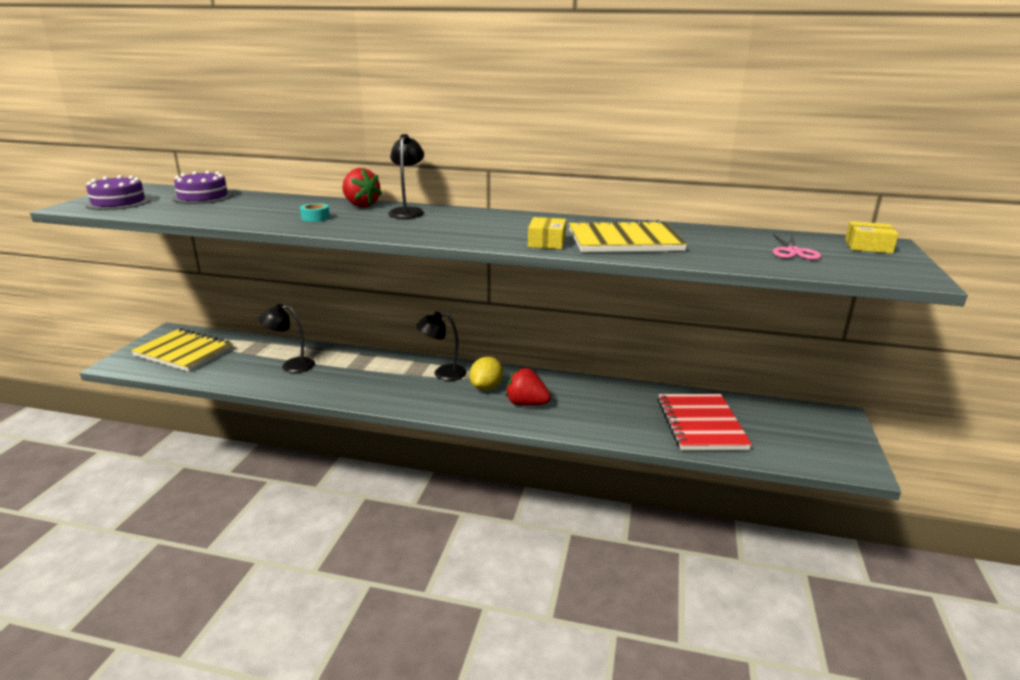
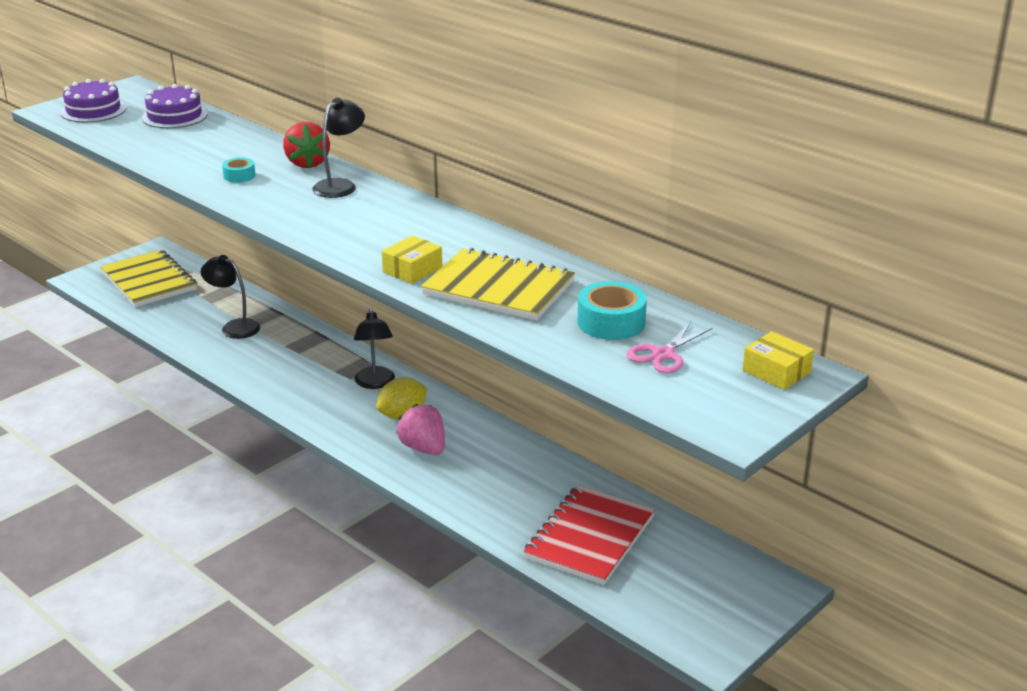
camera: 30 degrees right, 5 degrees up
(443, 373) = (375, 383): black lamp -> black lamp turned 120 degrees counterclockwise
(526, 403) = (423, 448): red strawberry -> pink strawberry
(729, 243) = (611, 322): none -> turquoise tape

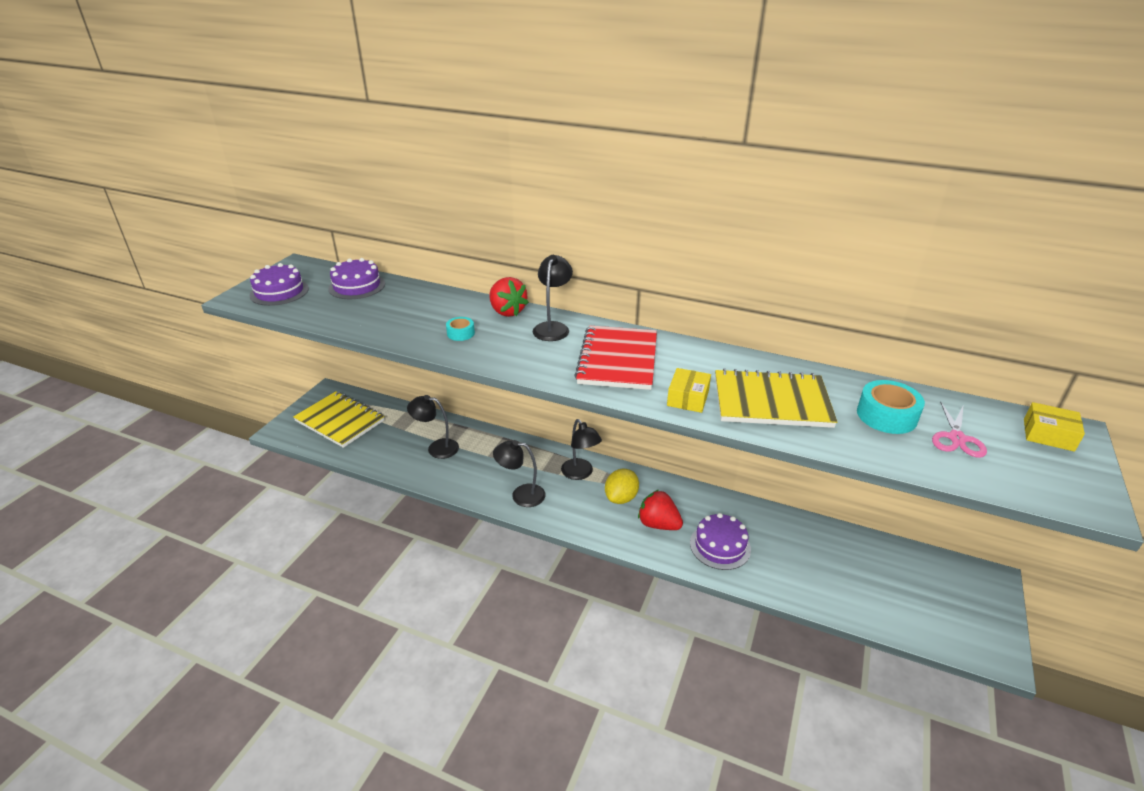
camera: 20 degrees left, 5 degrees up
(292, 389) = (521, 495): none -> black lamp
(423, 448) = (658, 524): pink strawberry -> red strawberry
(477, 483) = (720, 546): none -> purple cake
(589, 537) = (835, 573): red notebook -> red notebook (617, 360)

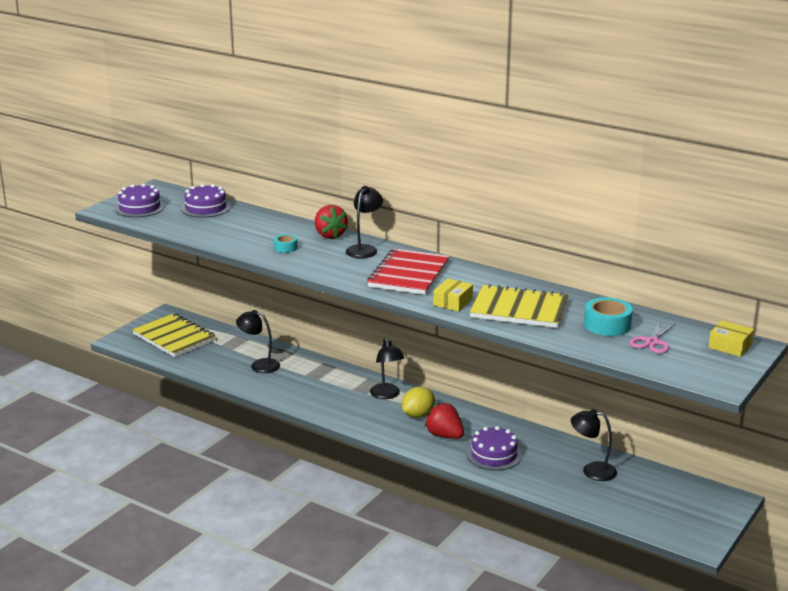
camera: 10 degrees right, 10 degrees down
(521, 495) = (327, 405): black lamp -> black lamp (592, 471)

